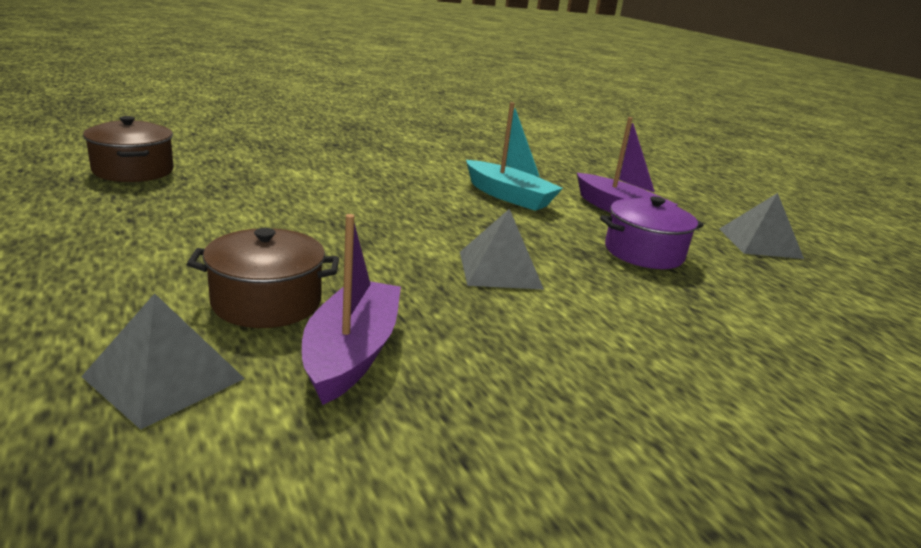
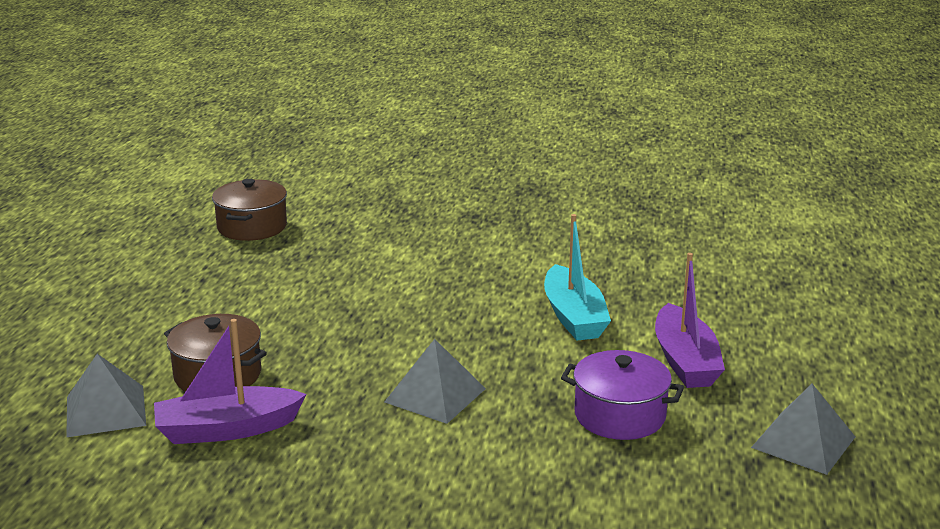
camera: 40 degrees right, 0 degrees up
(351, 353) = (227, 429): purple boat -> purple boat turned 150 degrees counterclockwise

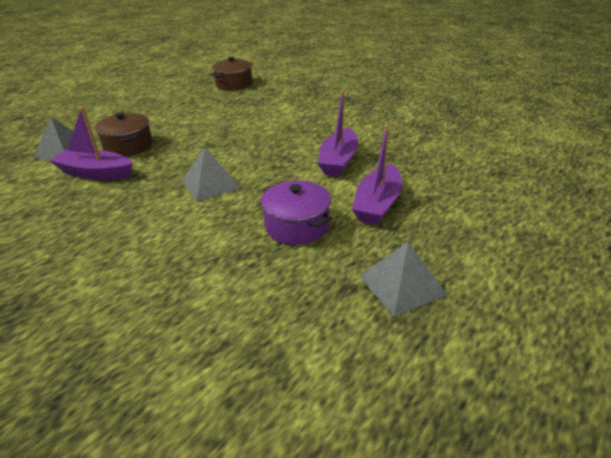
camera: 30 degrees right, 10 degrees up
(574, 317) = (338, 161): turquoise boat -> purple boat

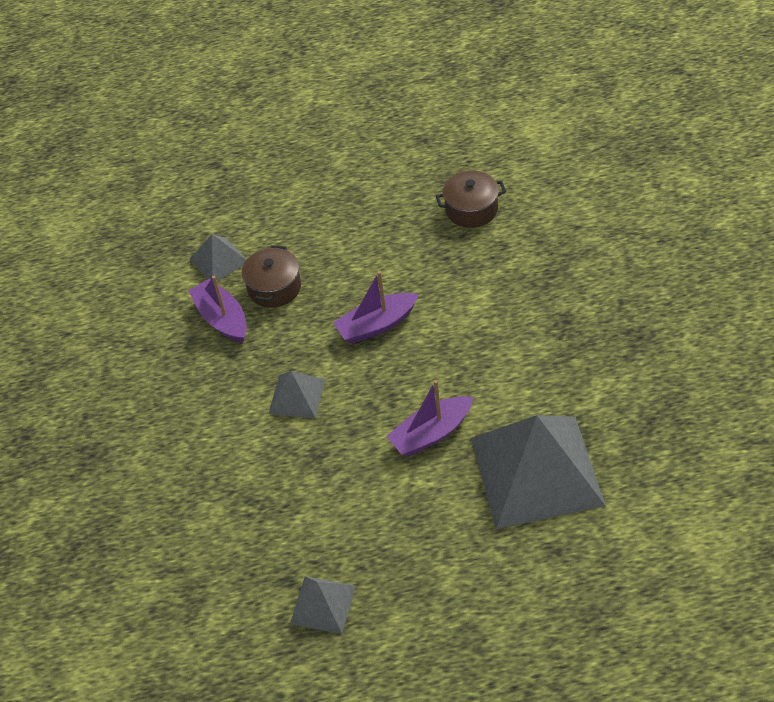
camera: 45 degrees right, 15 degrees up
(297, 226) = (313, 496): purple pot -> none
(377, 204) = (398, 515): purple boat -> purple boat (376, 325)
(429, 148) = (536, 471): none -> grey pyramid

